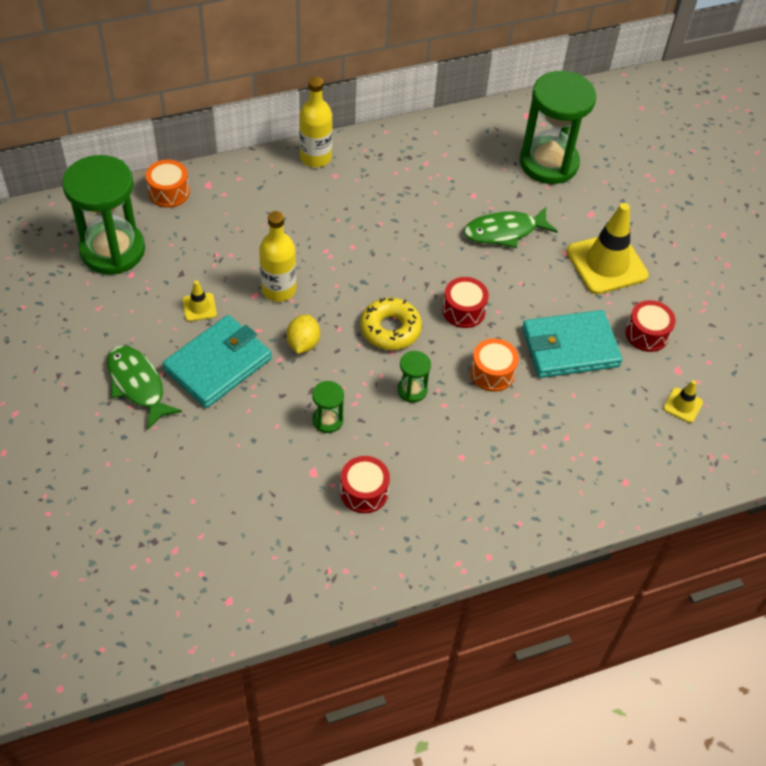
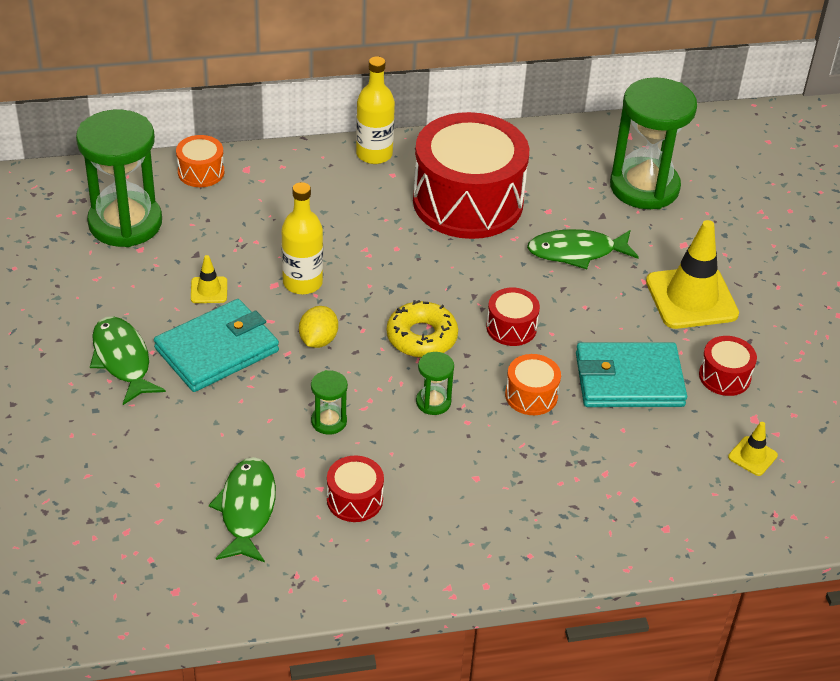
camera: 10 degrees right, 10 degrees down
(274, 514) = (247, 509): none -> green fish
(404, 194) = (468, 201): none -> red drum

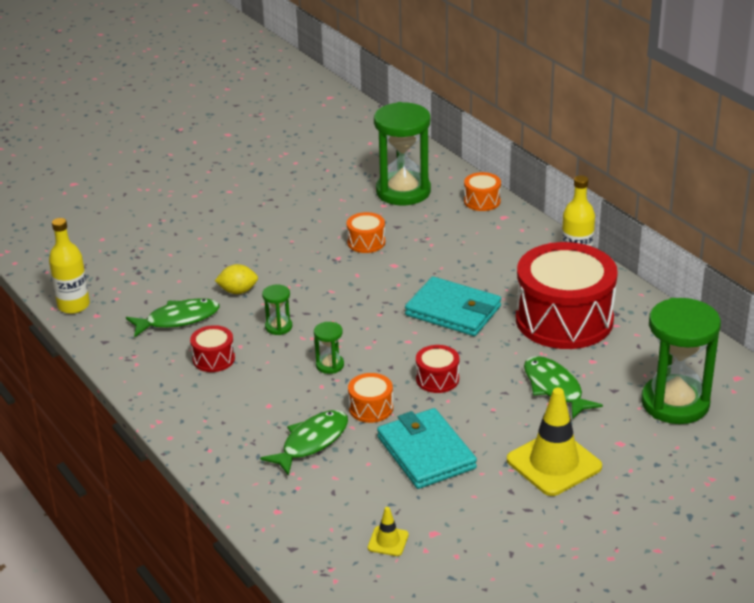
camera: 70 degrees right, 10 degrees down
(122, 360) = (276, 233): green fish -> green fish (311, 442)
(209, 290) = (366, 242): yellow traffic cone -> orange drum
(217, 350) = (312, 263): turquoise wallet -> turquoise wallet (453, 311)
(302, 282) = (406, 275): yellow bottle -> yellow bottle (73, 305)
(318, 340) = (353, 299): yellow lemon -> yellow lemon (238, 291)
(421, 337) = (392, 341): yellow donut -> none
(724, 376) = (471, 504): red drum -> none

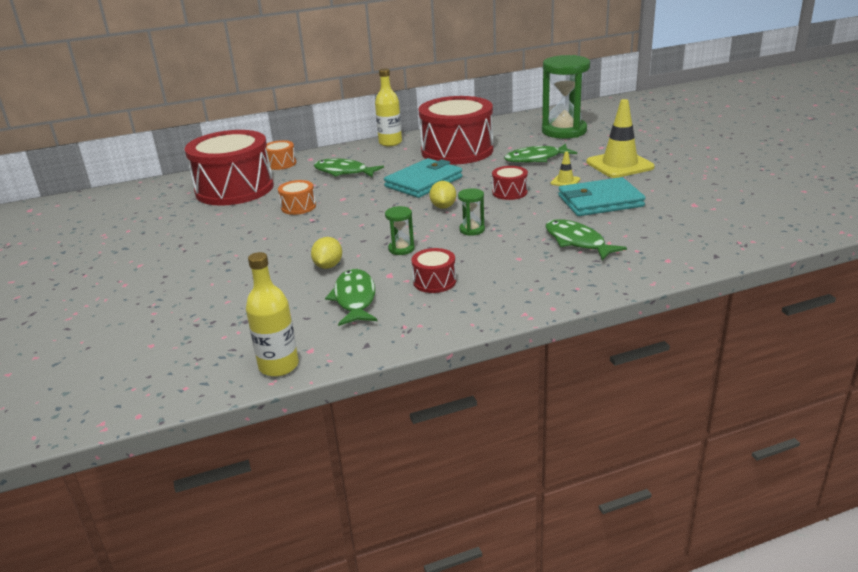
camera: 75 degrees left, 5 degrees down
(371, 408) = (538, 217): orange drum -> none
(386, 336) = (443, 207): none -> yellow lemon
(388, 541) = (704, 220): yellow traffic cone -> yellow traffic cone (565, 181)
(403, 191) = (234, 189): green hourglass -> red drum
(468, 249) = (344, 172): none -> green fish

